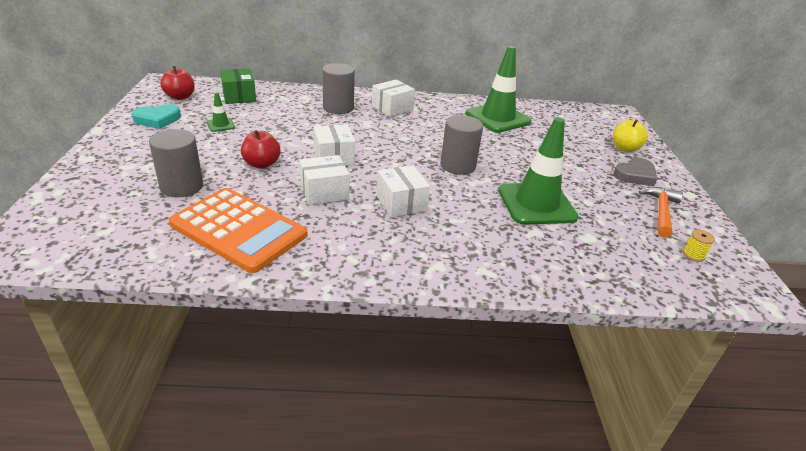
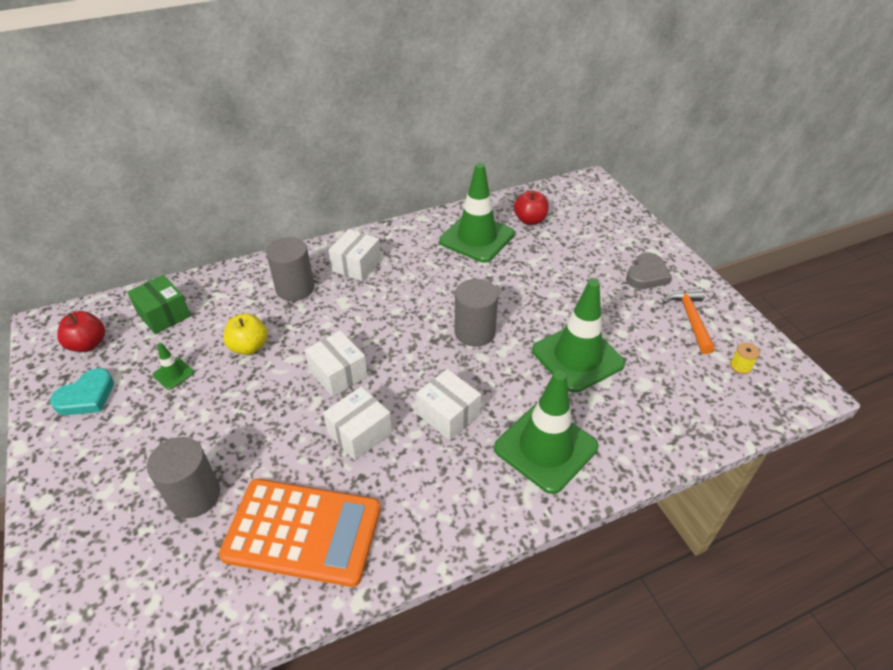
camera: 20 degrees left, 10 degrees up
(261, 164) = (264, 419): red apple -> red apple (530, 220)
(469, 247) = (545, 447): none -> green traffic cone
(624, 149) = (620, 238): yellow apple -> yellow apple (249, 347)

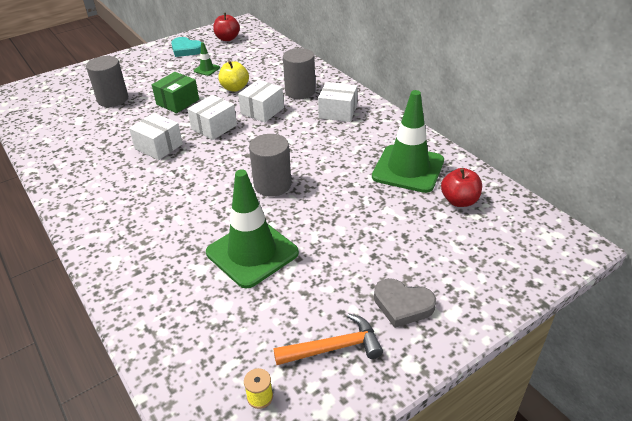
camera: 80 degrees right, 5 degrees down
(164, 314) = (258, 53): green box -> green box (178, 102)
(303, 532) = (81, 140): orange calculator -> none
(448, 414) = (177, 183): white box -> white box (262, 111)
(545, 447) = (142, 240): green traffic cone -> none

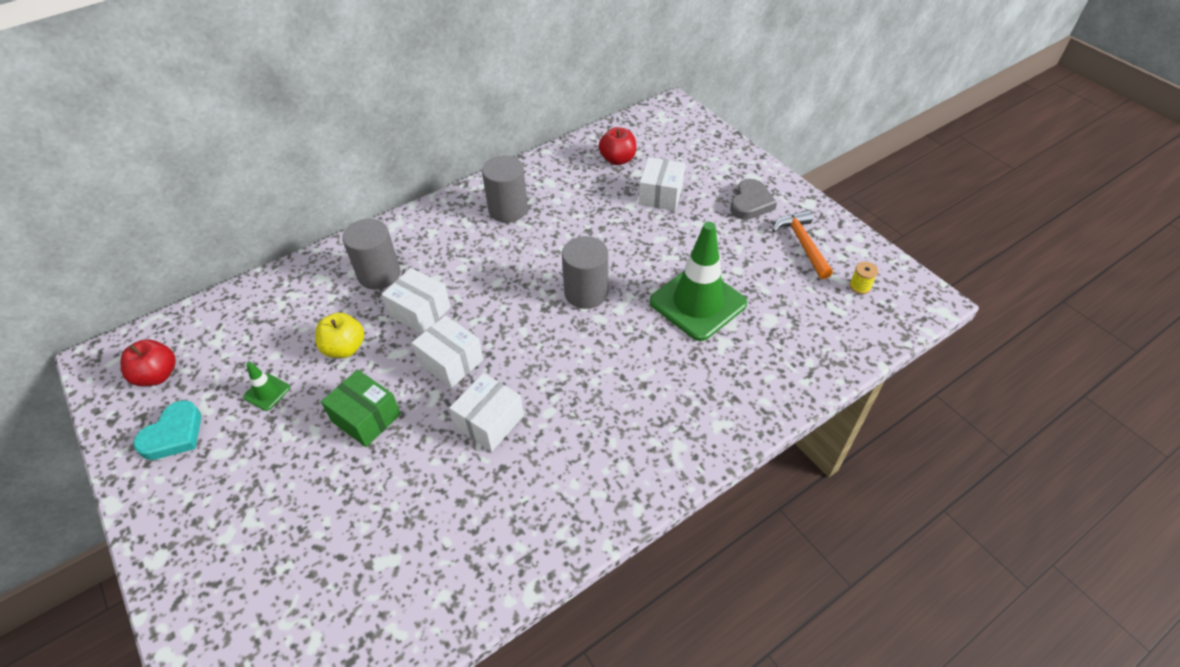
camera: 90 degrees left, 10 degrees up
(113, 99) = (328, 520): grey cylinder -> grey cylinder (508, 209)
(337, 112) = (441, 238): white box -> white box (660, 195)
(408, 169) = (565, 187): green traffic cone -> none

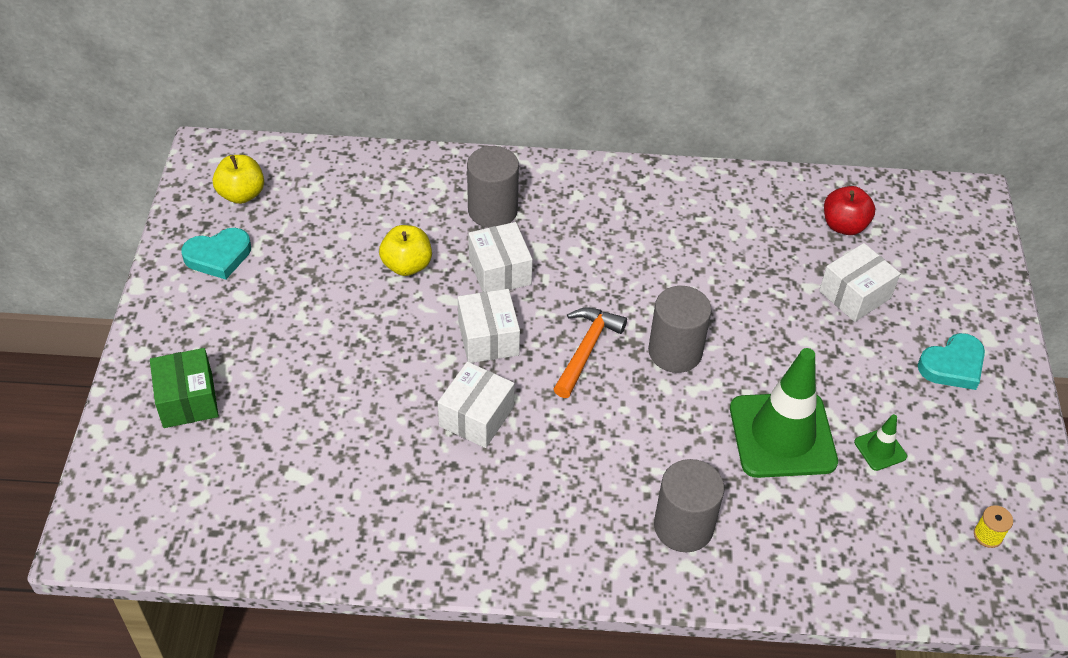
camera: 35 degrees right, 0 degrees up
(158, 375) = (241, 194): red apple -> yellow apple
(267, 392) = (314, 265): green traffic cone -> green traffic cone (880, 449)
(366, 418) = (376, 342): green box -> green box (188, 400)
(489, 421) = (476, 416): white box -> white box turned 45 degrees counterclockwise
(508, 209) = (673, 215): grey cylinder -> grey cylinder (683, 526)
(750, 203) = (952, 365): grey heart -> turquoise heart
(802, 244) = (968, 448): orange hammer -> orange hammer (586, 350)

